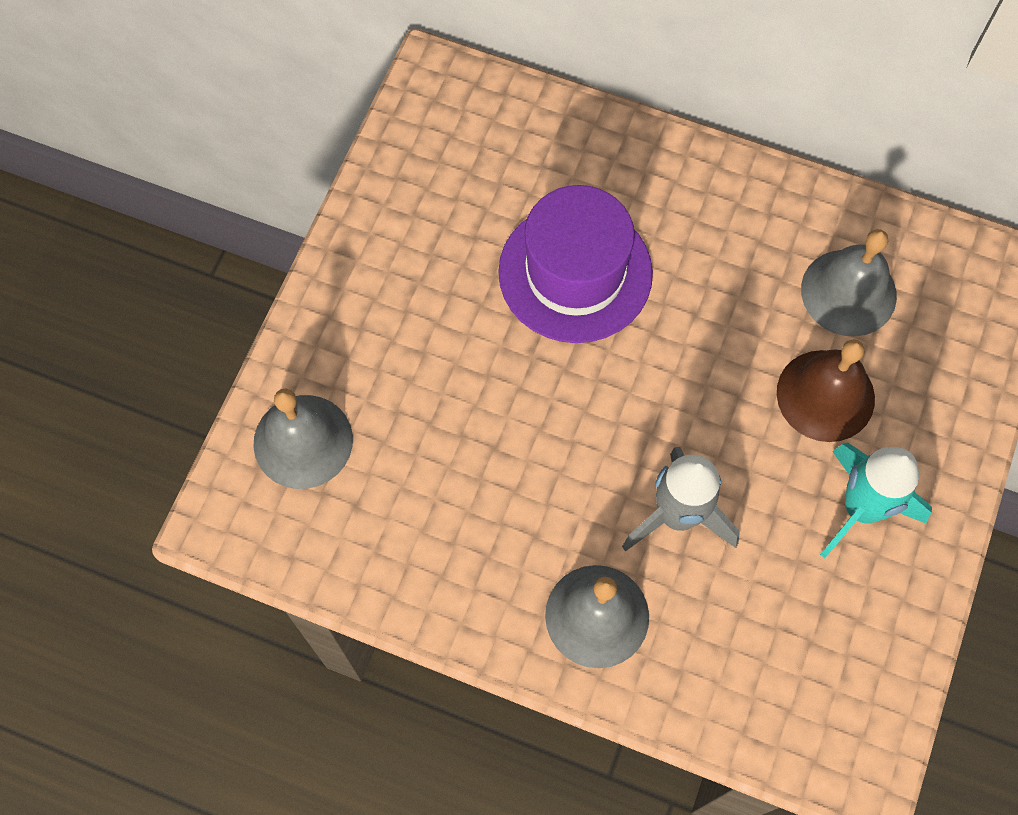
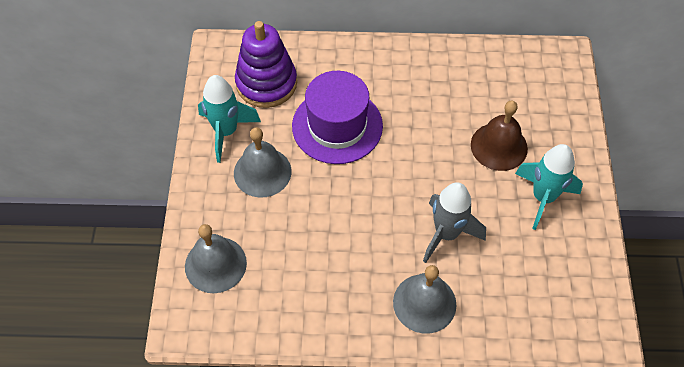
camera: 20 degrees left, 10 degrees down
(396, 226) = (226, 132): none -> turquoise rocket
(490, 161) = (266, 83): none -> purple stacking toy
(848, 292) = (488, 91): grey bell -> grey bell (262, 172)

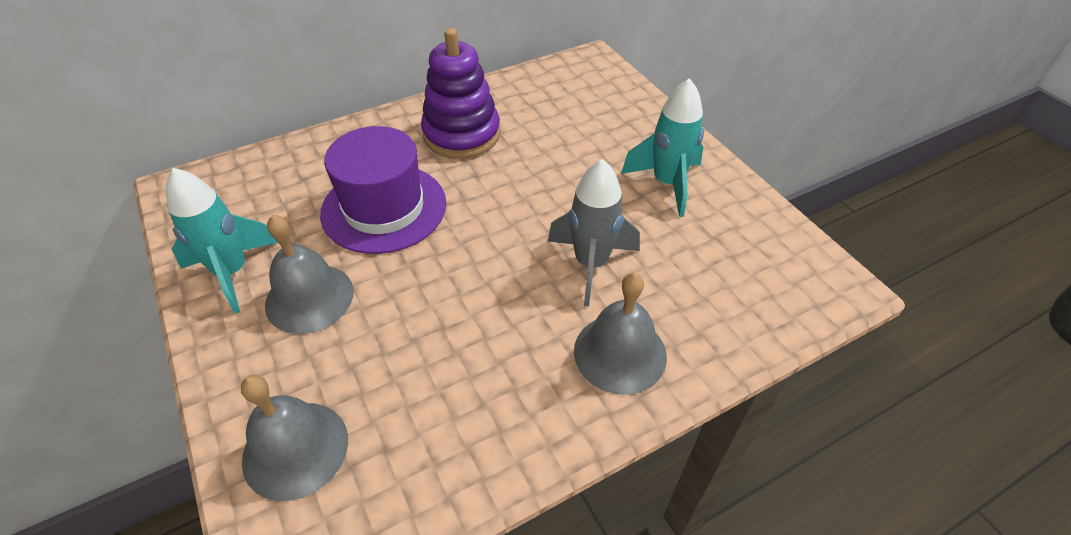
camera: 30 degrees left, 10 degrees down
(266, 83) = (264, 199): purple stacking toy -> purple stacking toy (461, 134)
(499, 146) = (585, 156): brown bell -> none

